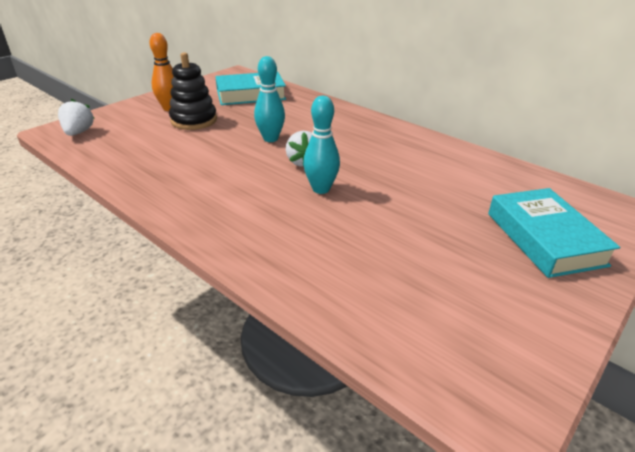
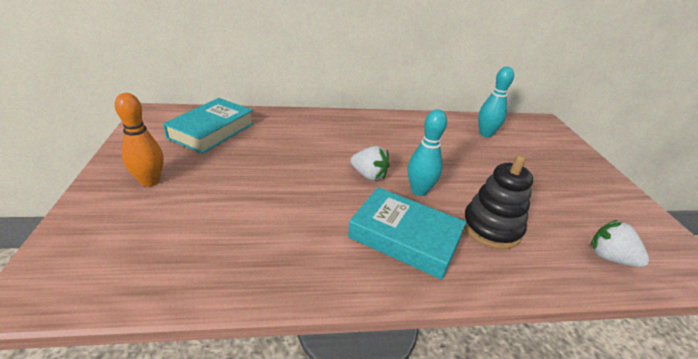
camera: 50 degrees left, 0 degrees up
(79, 132) = (78, 272): white strawberry -> white strawberry (609, 257)
(194, 120) = (205, 182): black stacking toy -> black stacking toy (491, 228)
(270, 139) = (309, 167): turquoise bowling pin -> turquoise bowling pin (485, 134)
(545, 238) = (552, 157): turquoise book -> turquoise book (405, 237)

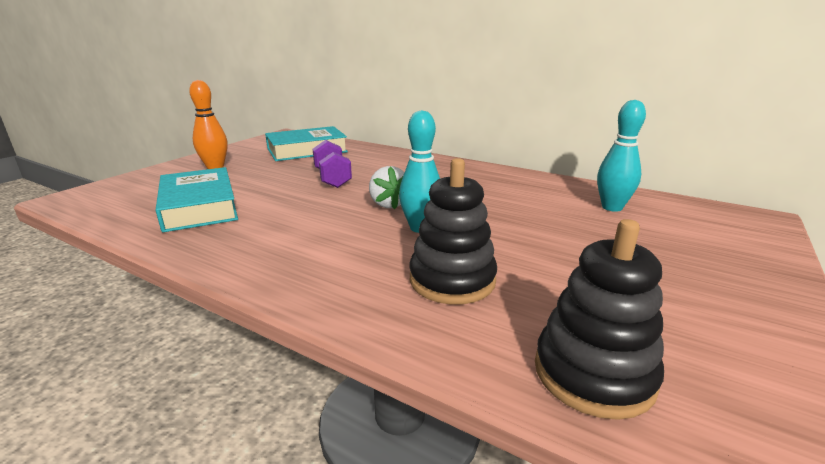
camera: 40 degrees right, 10 degrees down
(288, 160) = (332, 178): none -> purple dumbbell
(405, 237) = (337, 253): turquoise book -> turquoise book (199, 207)
(609, 257) = (593, 373): white strawberry -> black stacking toy

